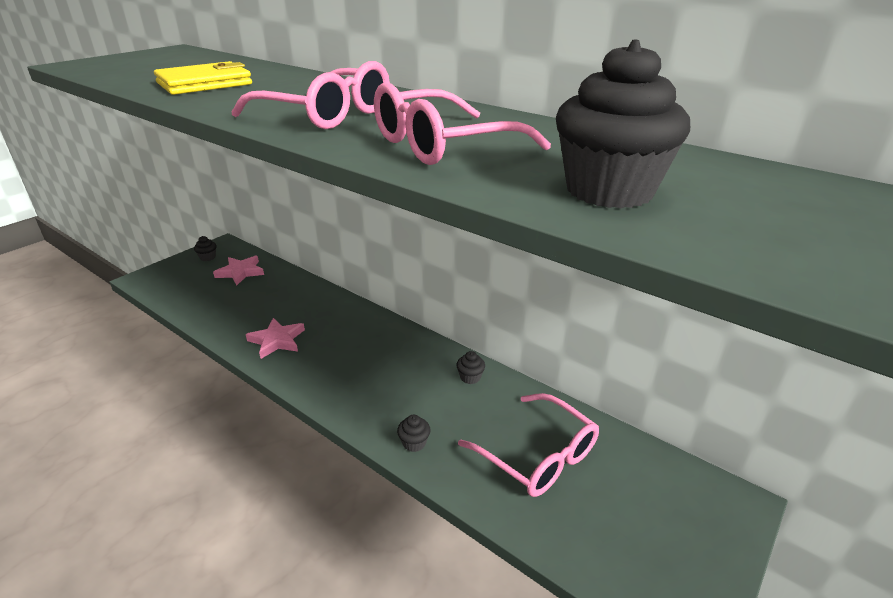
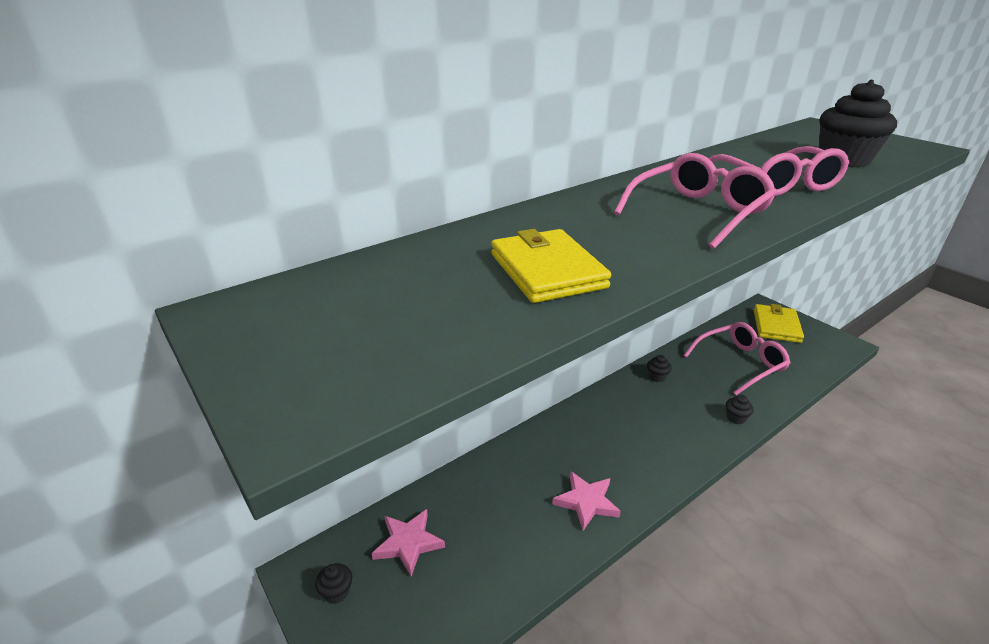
camera: 75 degrees left, 0 degrees up
(679, 513) = (776, 326): none -> yellow wallet

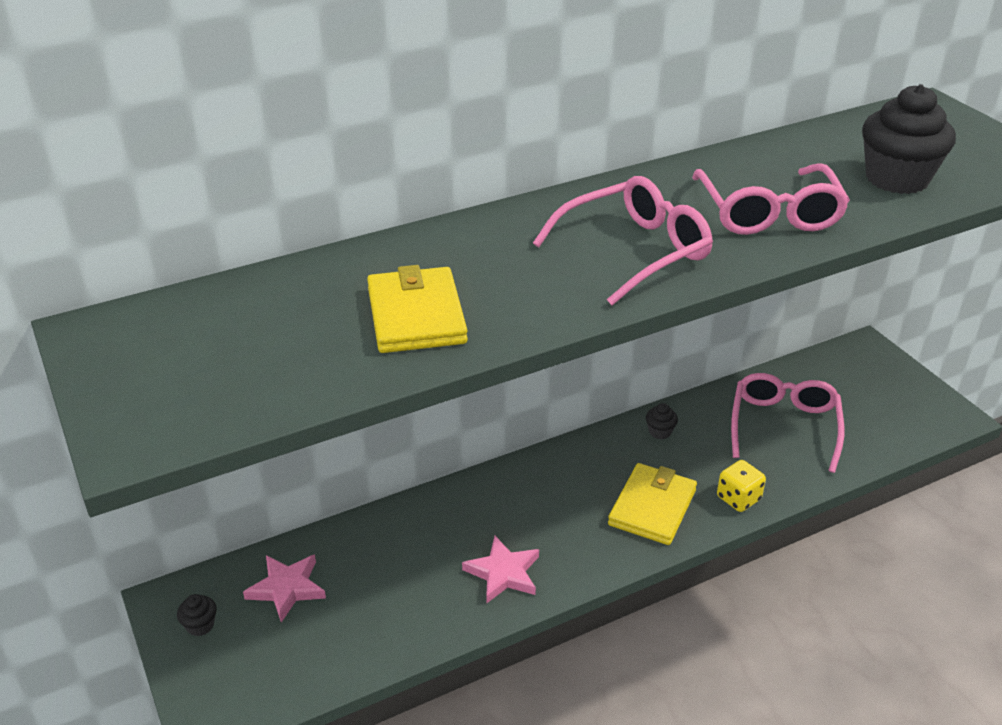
camera: 10 degrees right, 5 degrees up
(735, 418) = (738, 498): black cupcake -> yellow dice
(740, 363) = (784, 426): pink glasses -> pink glasses turned 60 degrees counterclockwise
(776, 326) = (867, 378): yellow wallet -> yellow wallet (652, 507)

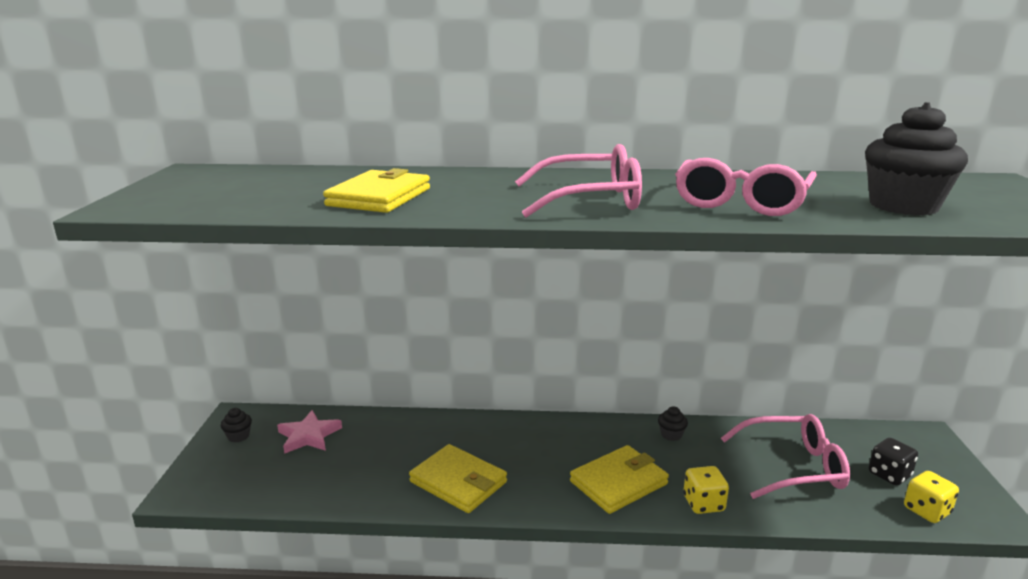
camera: 30 degrees right, 15 degrees down
(503, 573) = (458, 482): pink star -> yellow wallet
(784, 426) = (792, 467): pink glasses -> pink glasses turned 45 degrees clockwise
(860, 403) = (889, 475): none -> black dice
(905, 430) = (926, 511): none -> yellow dice

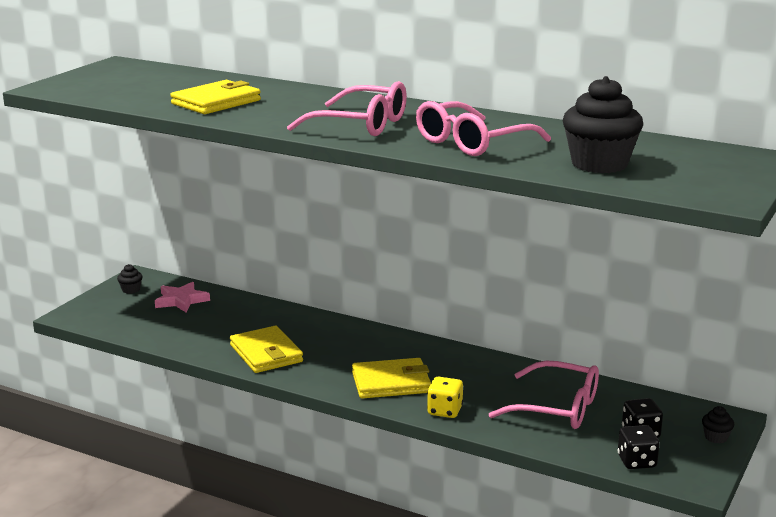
camera: 25 degrees right, 0 degrees up
(671, 435) = (476, 363): black cupcake -> black cupcake (716, 437)
(926, 511) = (636, 462): yellow dice -> black dice

